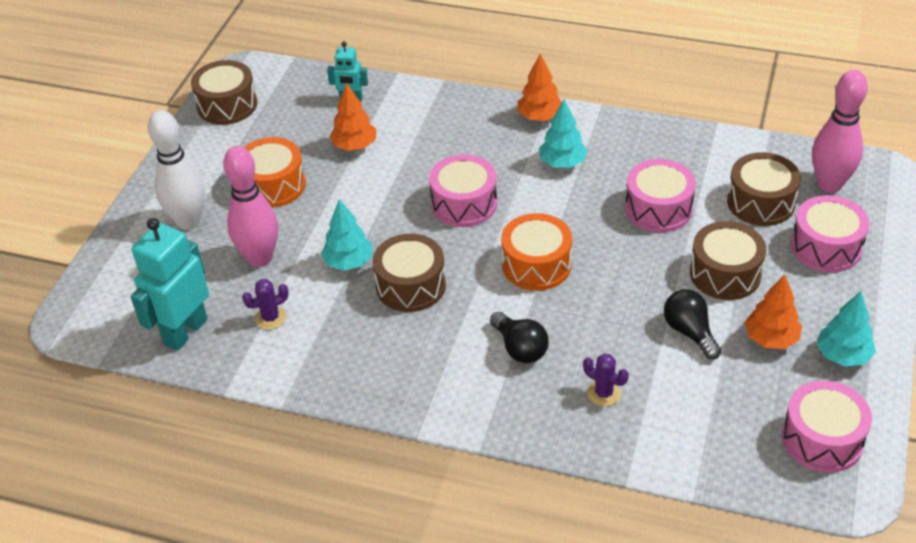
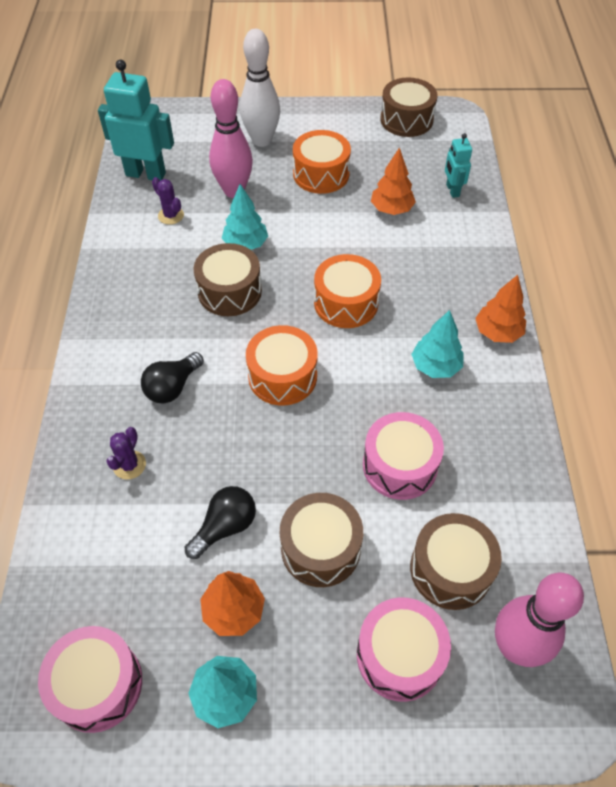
camera: 70 degrees right, 10 degrees up
(464, 204) = (346, 303): pink drum -> orange drum

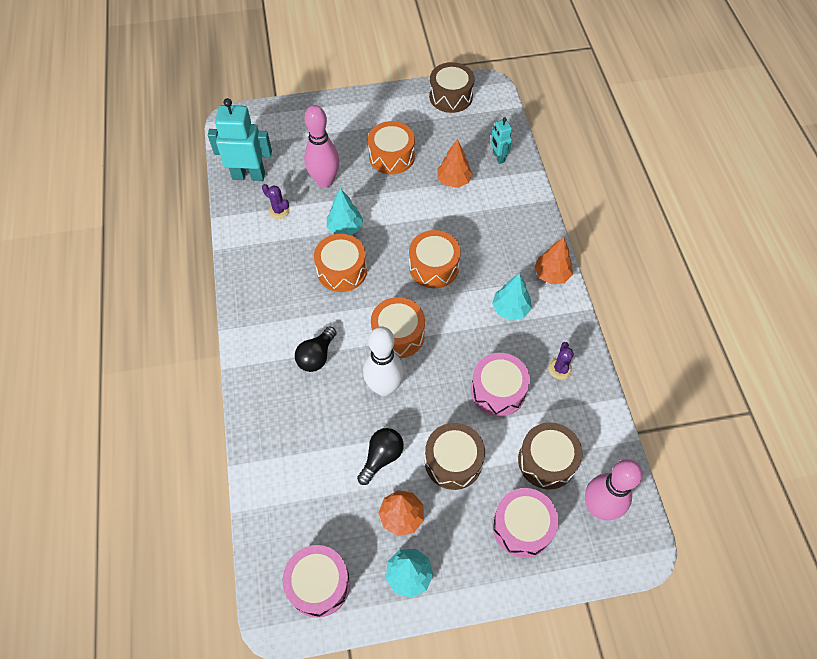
camera: 10 degrees left, 5 degrees up
(129, 465) = (299, 423): purple cactus -> purple cactus (560, 369)
(229, 291) = (342, 270): brown drum -> orange drum
(262, 140) = (337, 131): white bowling pin -> white bowling pin (384, 387)

